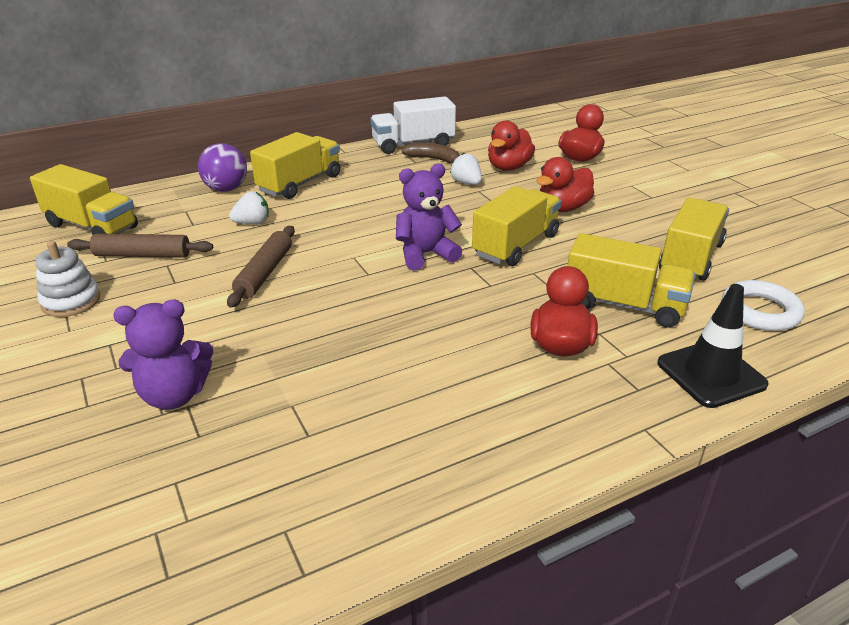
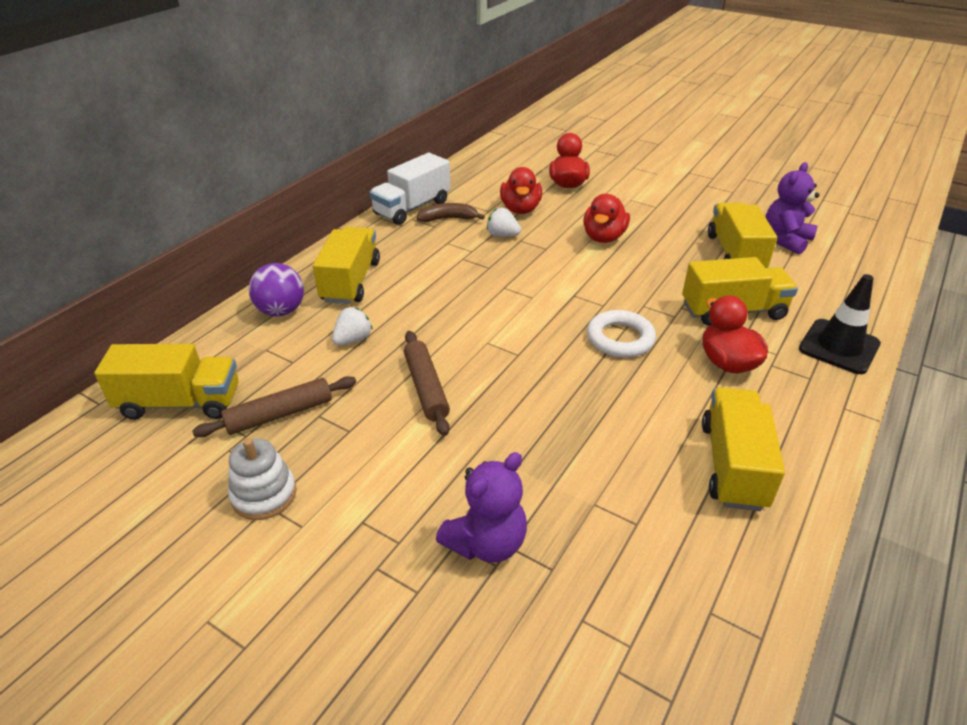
camera: 30 degrees left, 5 degrees up
(425, 254) = (544, 318): purple teddy bear -> purple teddy bear (785, 240)
(515, 245) = (605, 284): yellow truck -> yellow truck (733, 465)
(760, 311) = (818, 284): white ring -> white ring (620, 339)

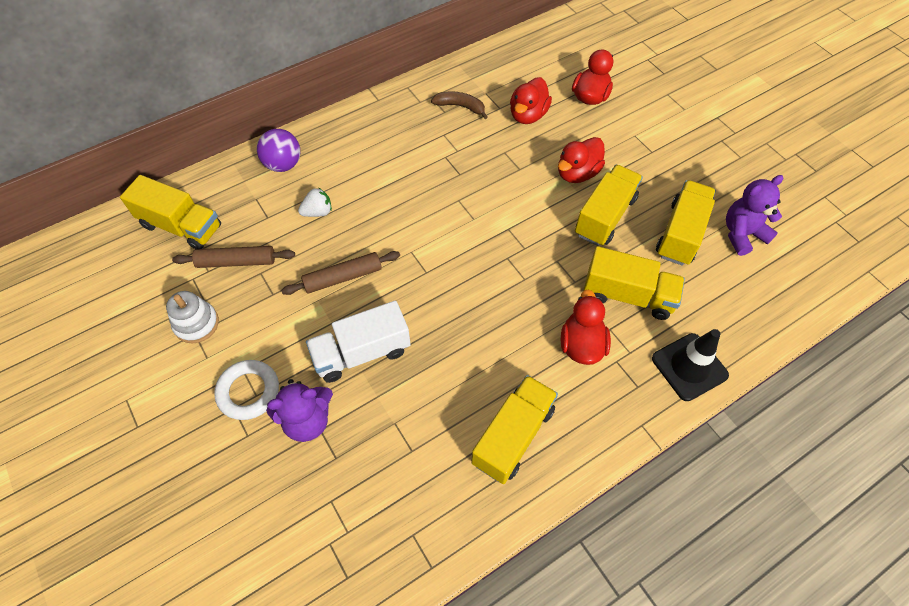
camera: 25 degrees right, 20 degrees up
(350, 281) = (347, 152): yellow truck -> yellow truck (605, 216)
(412, 208) = (439, 84): white truck -> white truck (362, 352)
(426, 388) = (343, 277): brown rolling pin -> brown rolling pin turned 60 degrees clockwise
(502, 235) = (493, 141): white strawberry -> none
(620, 339) = (513, 287): white ring -> white ring (248, 392)

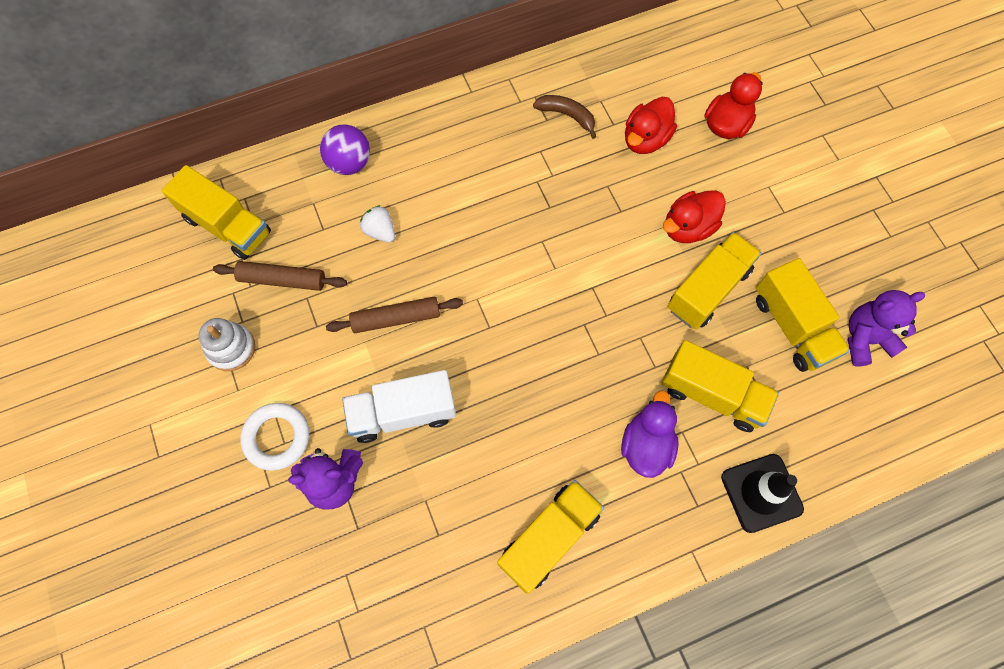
camera: 10 degrees right, 10 degrees up
(318, 212) = (380, 231): white strawberry -> white strawberry turned 120 degrees counterclockwise
(581, 344) = (646, 445): red duck -> purple duck
(680, 233) = (792, 326): yellow truck -> yellow truck turned 120 degrees clockwise

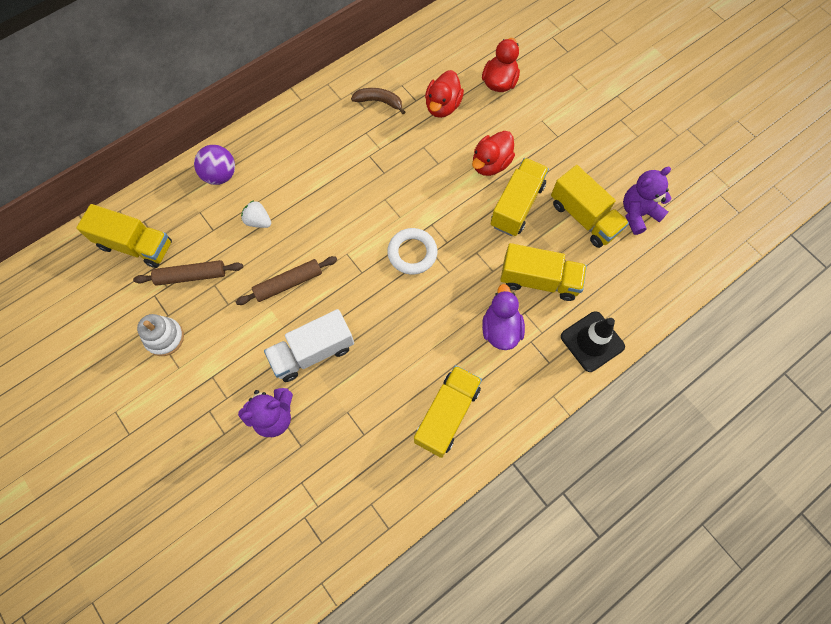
camera: 15 degrees left, 0 degrees up
(277, 437) = (219, 395): white ring -> white ring (412, 253)

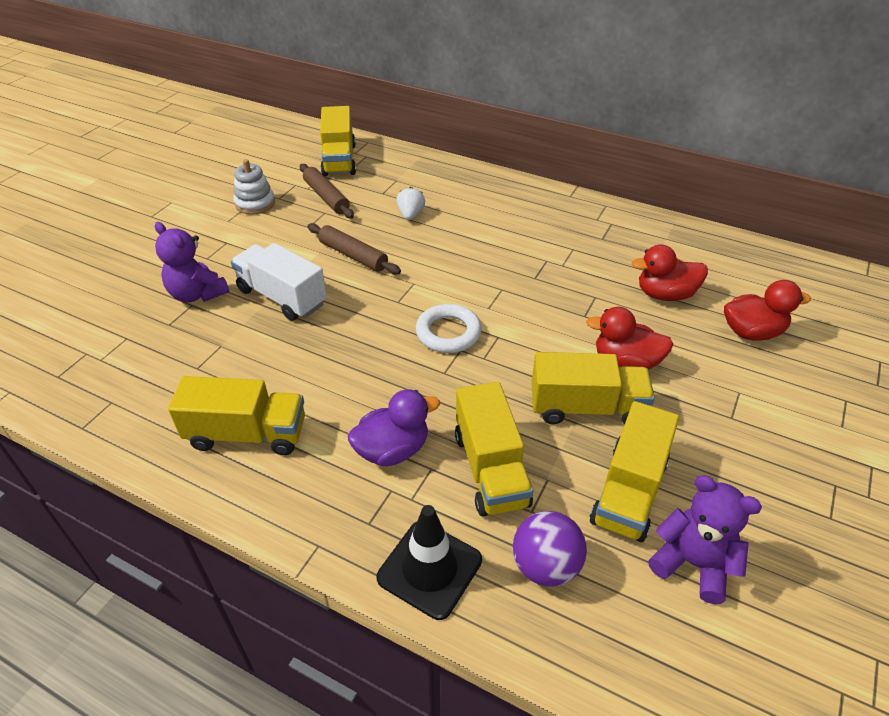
camera: 65 degrees right, 25 degrees down
(220, 175) = (443, 178): purple ball -> purple ball (545, 566)
(379, 101) = (620, 246): brown banana -> none

